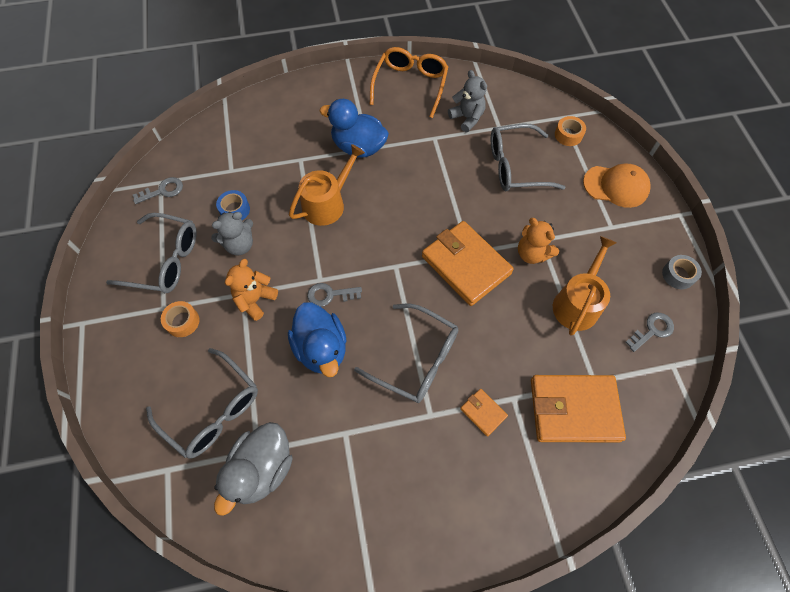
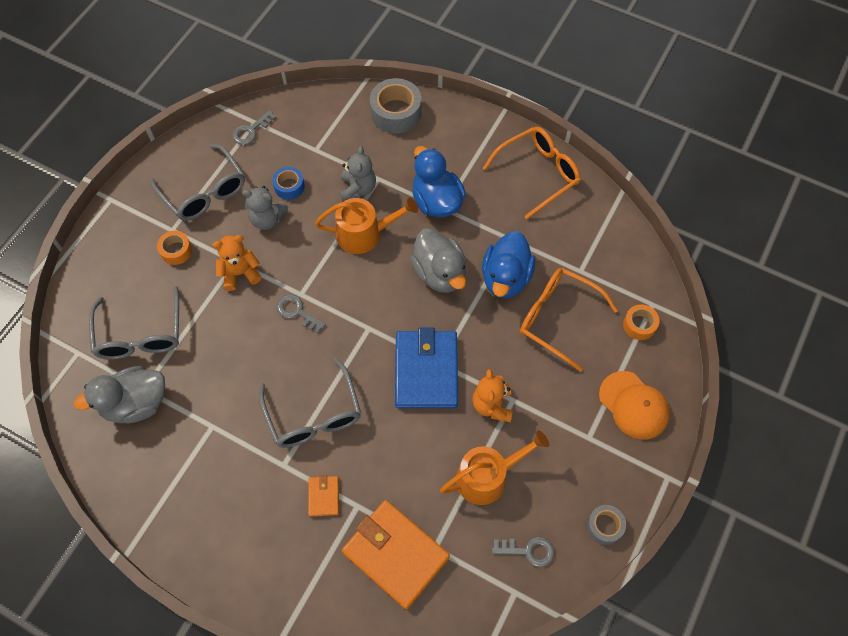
camera: 40 degrees right, 0 degrees up
(163, 190) = (251, 131): grey key -> grey key turned 120 degrees clockwise
(269, 107) = (396, 113): none -> grey tape
(321, 348) = (253, 349): blue duck -> blue duck (506, 278)
(409, 193) = (439, 273): none -> grey duck
(466, 265) = (426, 371): orange wallet -> blue wallet
(467, 118) = (559, 241): grey teddy bear -> grey teddy bear (358, 189)
(515, 166) = (557, 318): grey glasses -> orange glasses

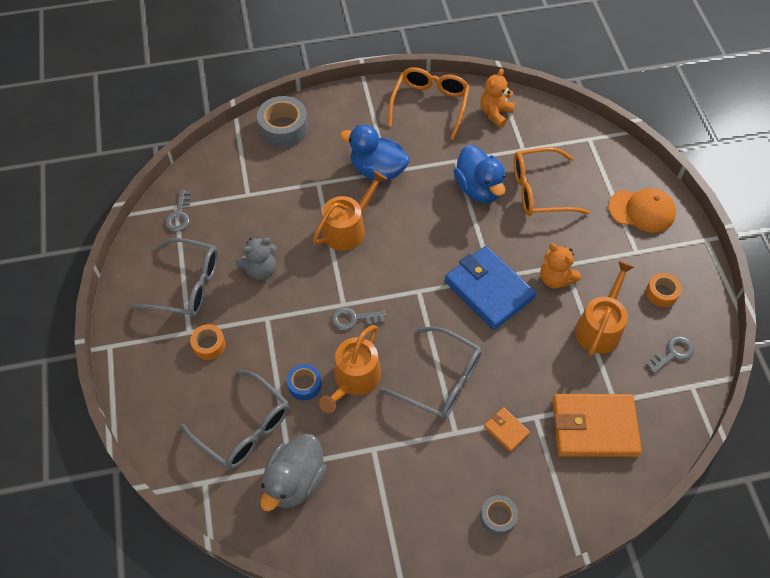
camera: 40 degrees left, 5 degrees down
(240, 273) = (280, 324): orange teddy bear -> orange teddy bear (495, 113)
(251, 360) = (354, 379): none -> orange watering can
(289, 186) = (254, 235): blue tape -> blue tape (304, 385)
(358, 189) = (310, 200): grey teddy bear -> none
(439, 273) = (430, 217): grey duck -> none
(604, 526) = (701, 299): grey tape -> grey tape (497, 517)
(639, 325) = (594, 157): orange tape -> orange tape (661, 293)

